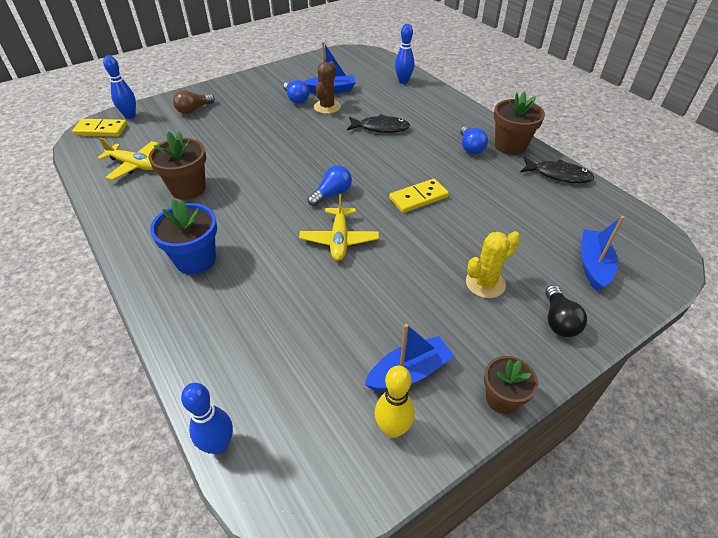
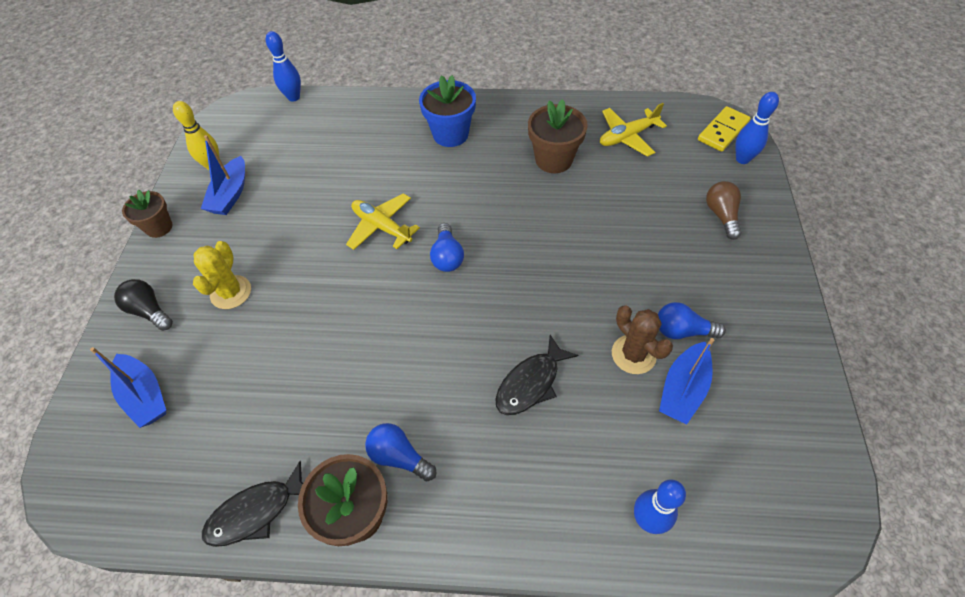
camera: 130 degrees right, 10 degrees up
(418, 198) = (371, 324): yellow domino -> none

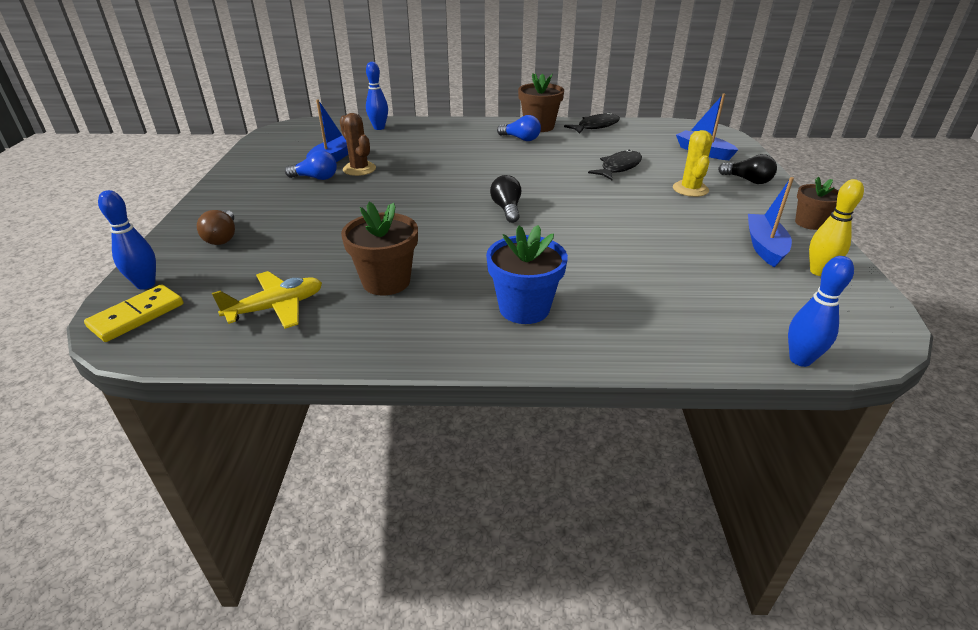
camera: 175 degrees right, 20 degrees down
(382, 227) = (578, 226): yellow plane -> none
(447, 256) = (507, 209): blue light bulb -> black light bulb
(531, 383) = (437, 159): black fish -> black fish (619, 167)

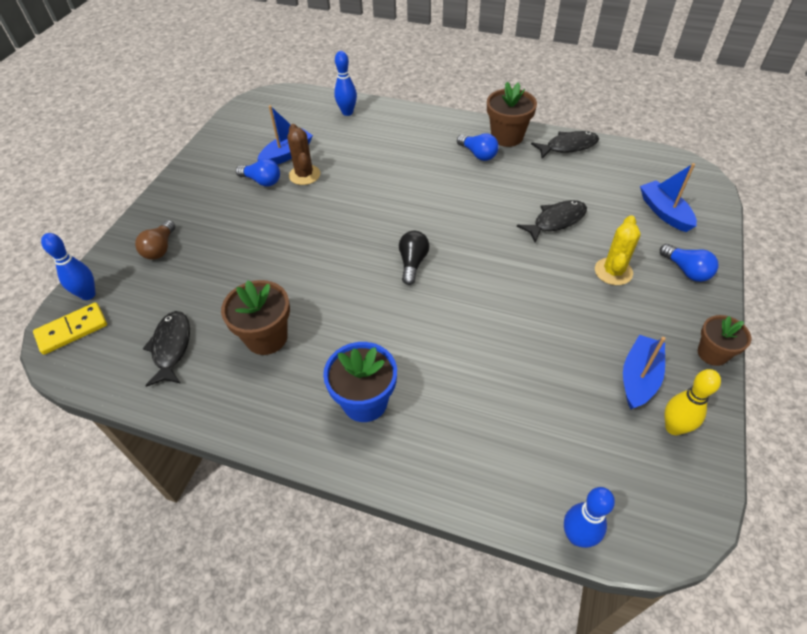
camera: 20 degrees right, 15 degrees up
(276, 307) = (171, 347): yellow plane -> black fish
(747, 180) = (686, 270): black light bulb -> blue light bulb

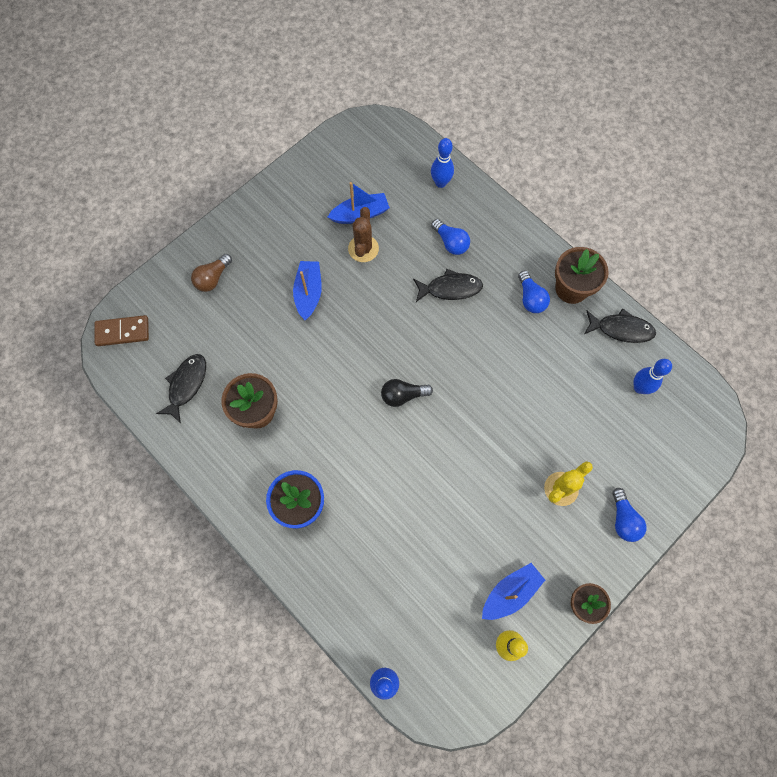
camera: 25 degrees right, 20 degrees up
(72, 330) = (122, 332): yellow domino -> brown domino
(88, 294) = (144, 301): blue bowling pin -> blue bowling pin (639, 388)
(262, 181) = (324, 238): blue light bulb -> blue light bulb (450, 242)
(412, 263) = (403, 395): black light bulb -> black light bulb turned 135 degrees counterclockwise
(556, 221) = (549, 412): black fish -> black fish (450, 288)
(664, 212) = (652, 450): blue boat -> blue boat (308, 293)

